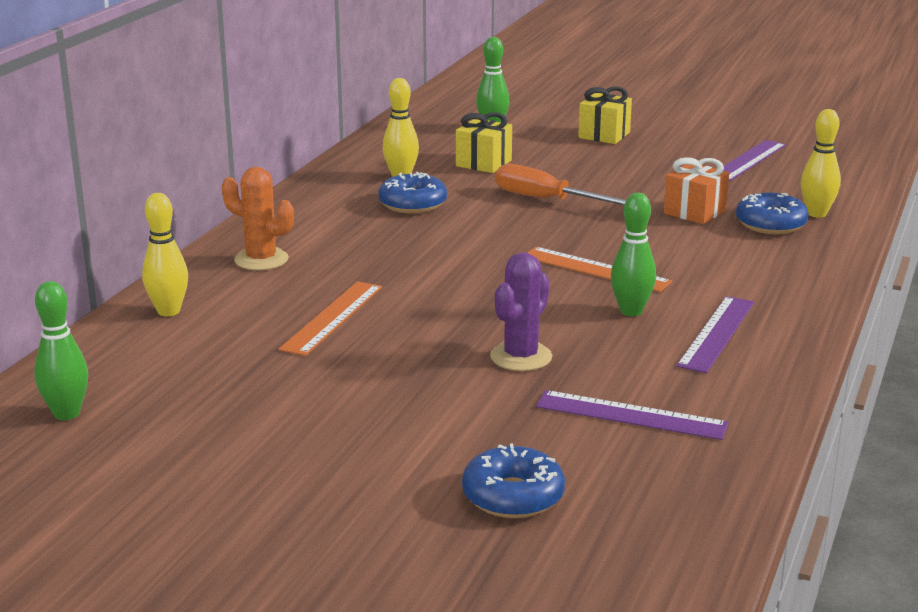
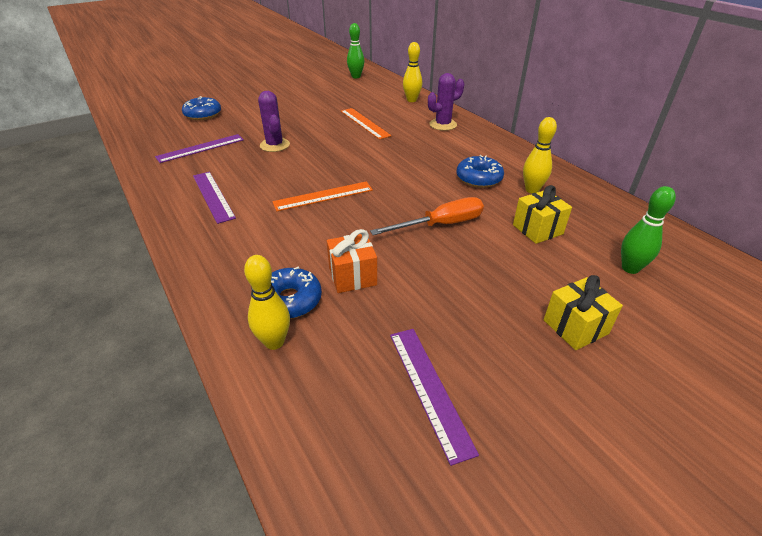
camera: 125 degrees right, 15 degrees up
(261, 260) = (443, 125): orange cactus -> purple cactus
(631, 311) = (268, 185): green bowling pin -> none

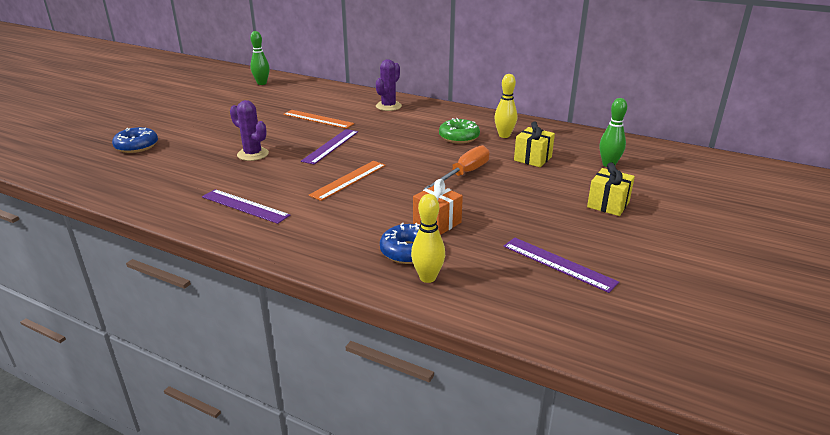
camera: 30 degrees left, 10 degrees down
(201, 148) = (177, 174): purple ruler -> purple ruler (331, 146)
(411, 100) = (339, 93): yellow bowling pin -> none
(479, 178) = (459, 137): blue donut -> green donut

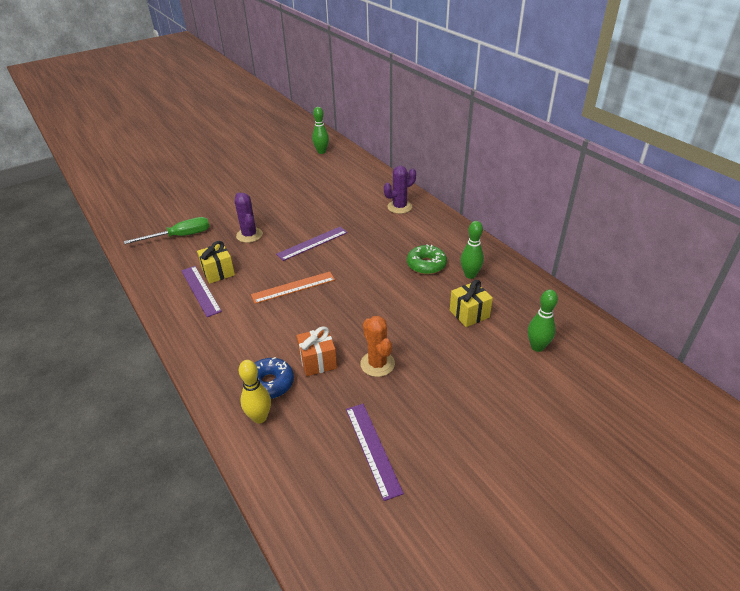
camera: 30 degrees right, 10 degrees up
(137, 146) = (182, 203): blue donut -> none
(166, 172) = (180, 236): none -> green screwdriver
(318, 119) = (329, 207): orange ruler -> none
(464, 174) = (390, 312): orange screwdriver -> none
(494, 209) = (377, 364): none -> orange cactus
(504, 135) = (470, 275): yellow bowling pin -> green bowling pin
(608, 204) = (485, 398): yellow gift -> yellow gift (218, 272)

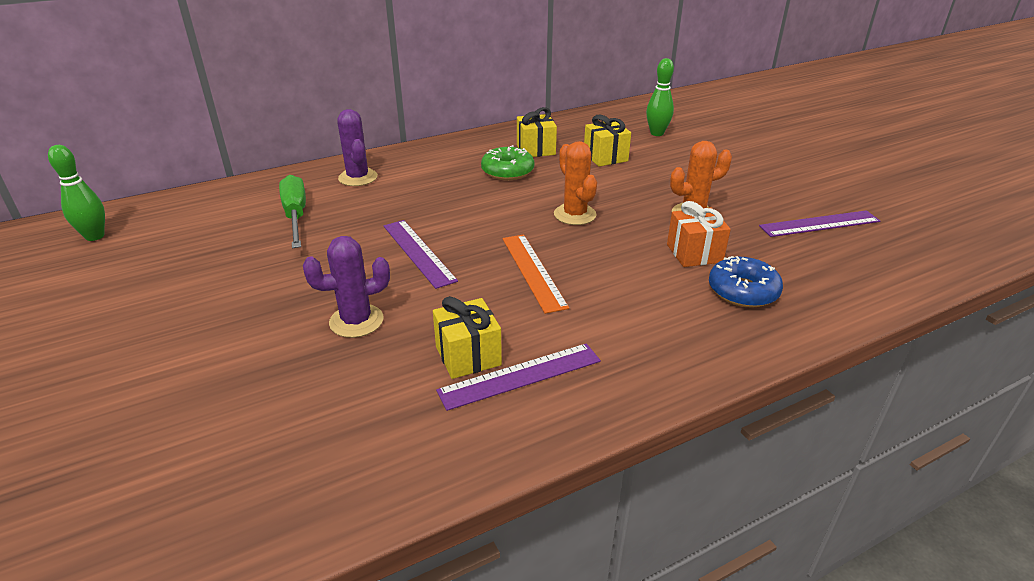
camera: 85 degrees left, 5 degrees down
(180, 236) = (303, 428): green screwdriver -> green screwdriver (296, 215)
(259, 417) = (804, 298): yellow bowling pin -> none
(366, 301) = (575, 215): none -> orange cactus
(470, 275) = (536, 149): green bowling pin -> yellow gift

